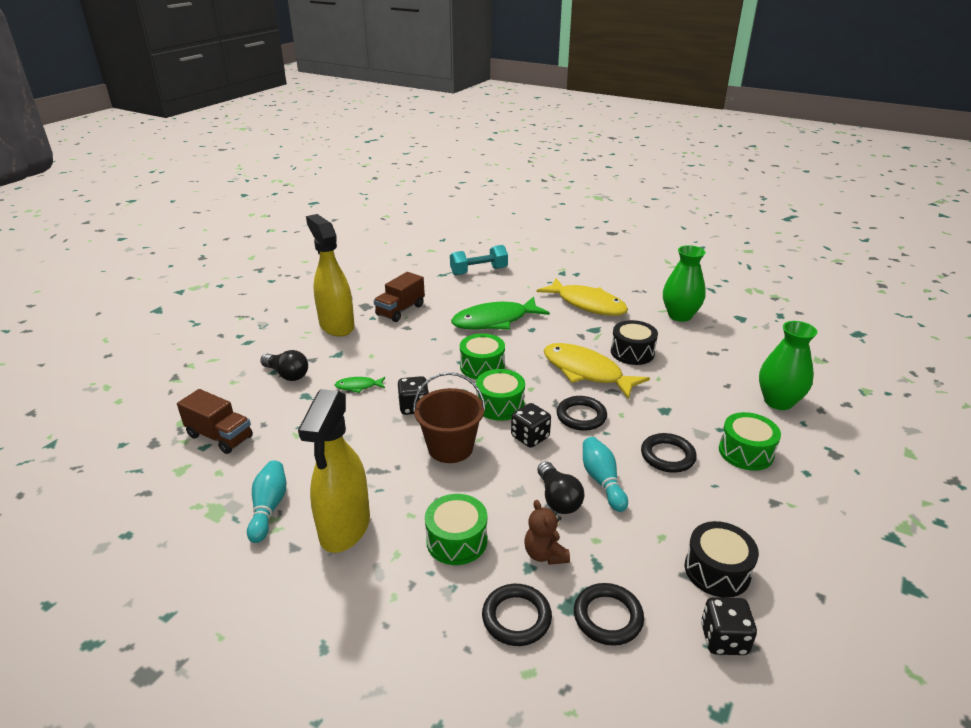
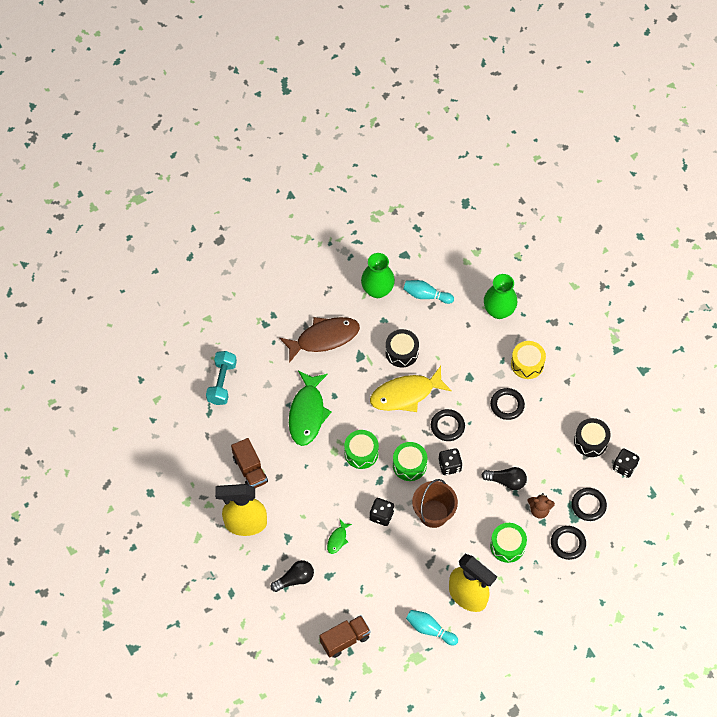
camera: 60 degrees left, 30 degrees up
(587, 304) = (324, 338): yellow fish -> brown fish
(602, 481) = (506, 451): turquoise bowling pin -> turquoise bowling pin (426, 295)
(745, 452) = (527, 364): green drum -> yellow drum

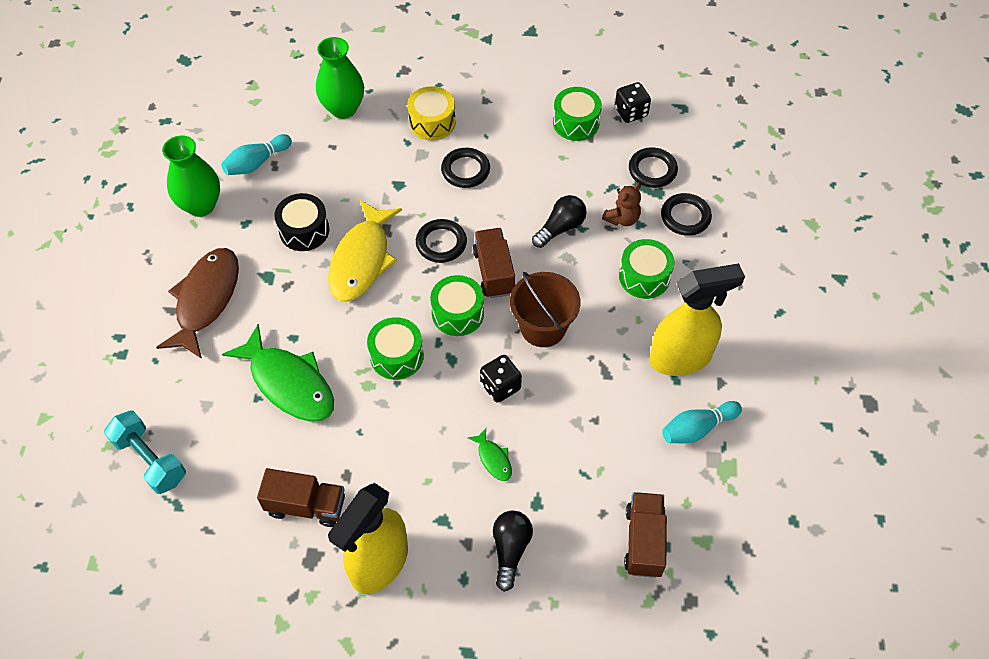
camera: 55 degrees left, 5 degrees down
(449, 465) = (494, 272): black dice -> brown truck
(590, 441) = (576, 123): black drum -> green drum

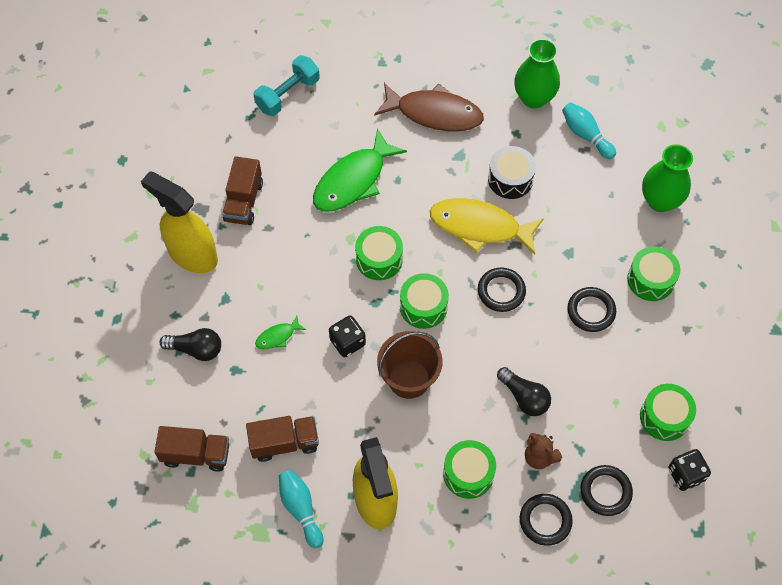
camera: 90 degrees right, 5 degrees up
(432, 122) = (650, 280): yellow drum -> green drum
(494, 272) = (469, 337): brown truck -> brown truck (284, 443)

